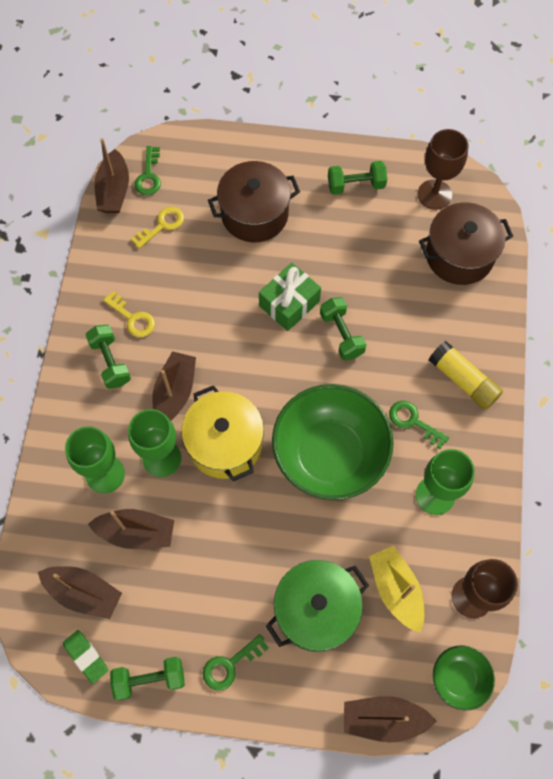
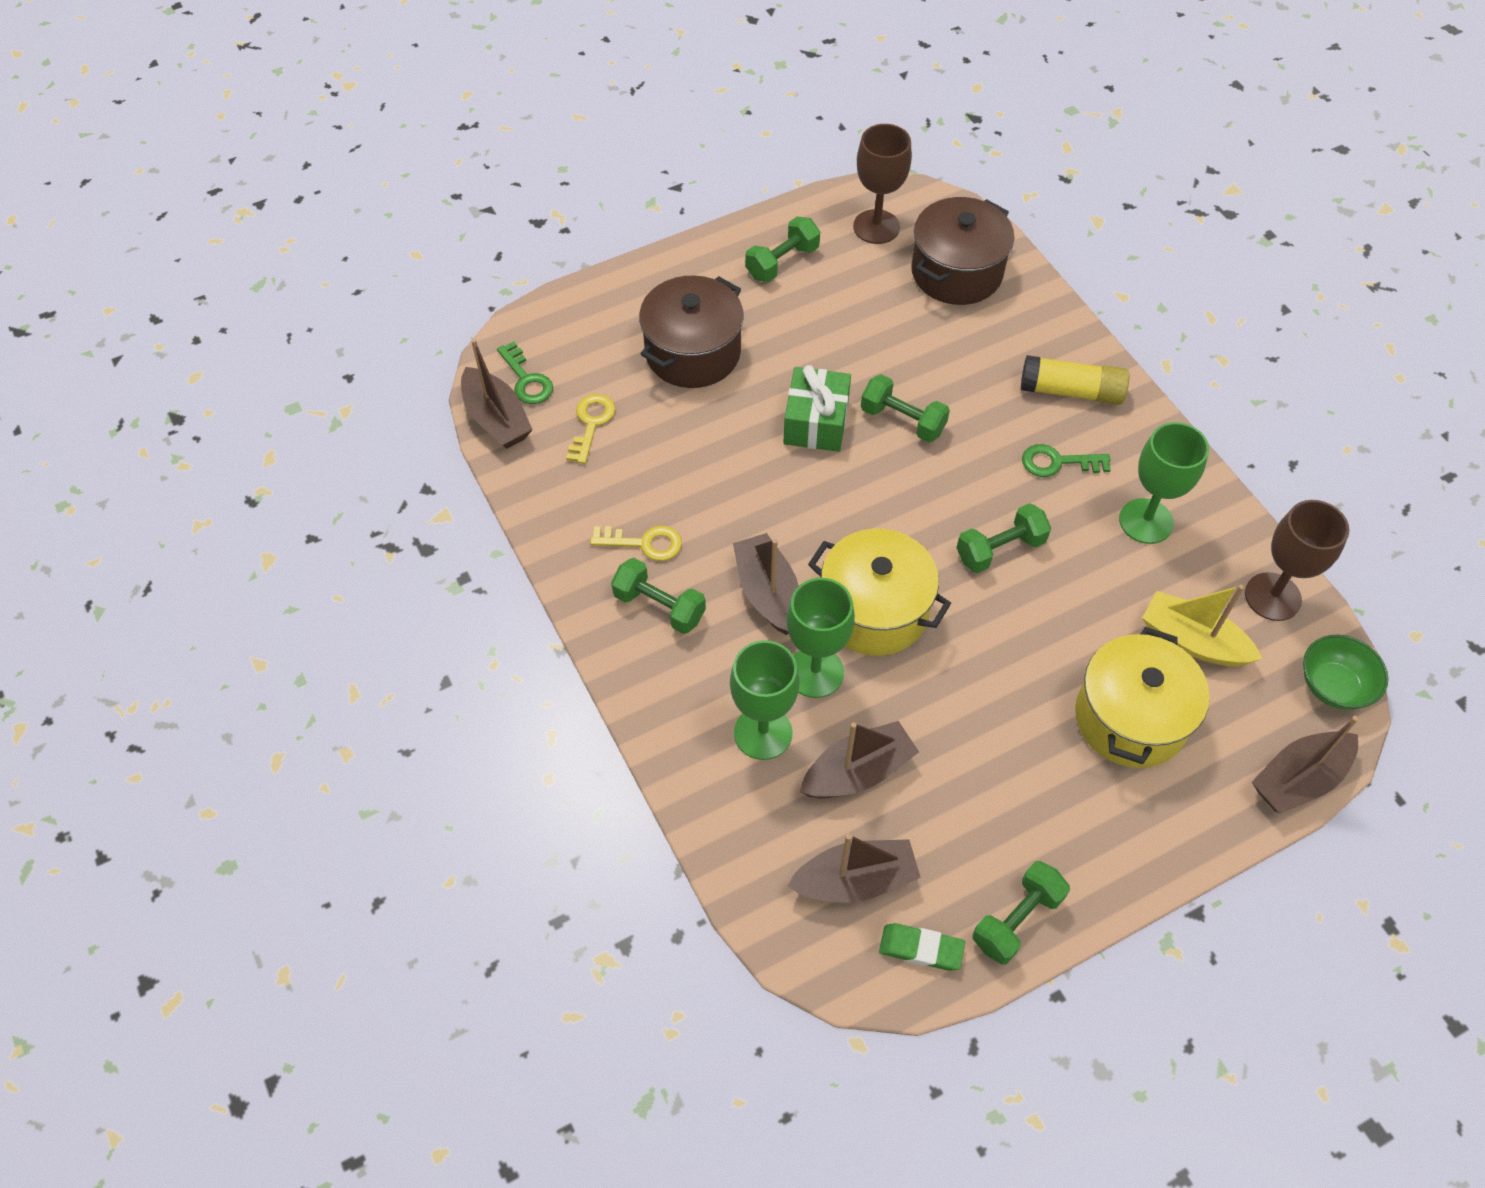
camera: 35 degrees left, 10 degrees down
(230, 665) = (1091, 840): green key -> none
(316, 610) = (1130, 718): green pot -> yellow pot
(329, 454) = (1000, 549): green bowl -> green dumbbell

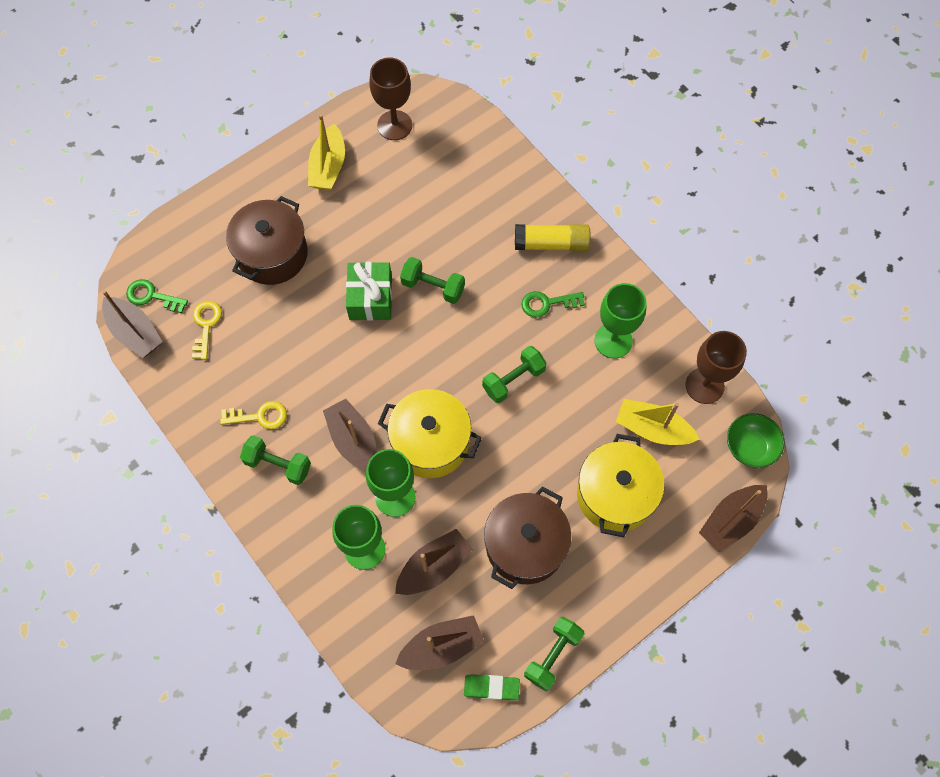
camera: 10 degrees left, 10 degrees up
(526, 380) = (152, 296): green key -> green key turned 150 degrees clockwise
(782, 262) = (328, 167): green dumbbell -> yellow boat
(956, 272) = (458, 156): brown pot -> brown pot (525, 545)

